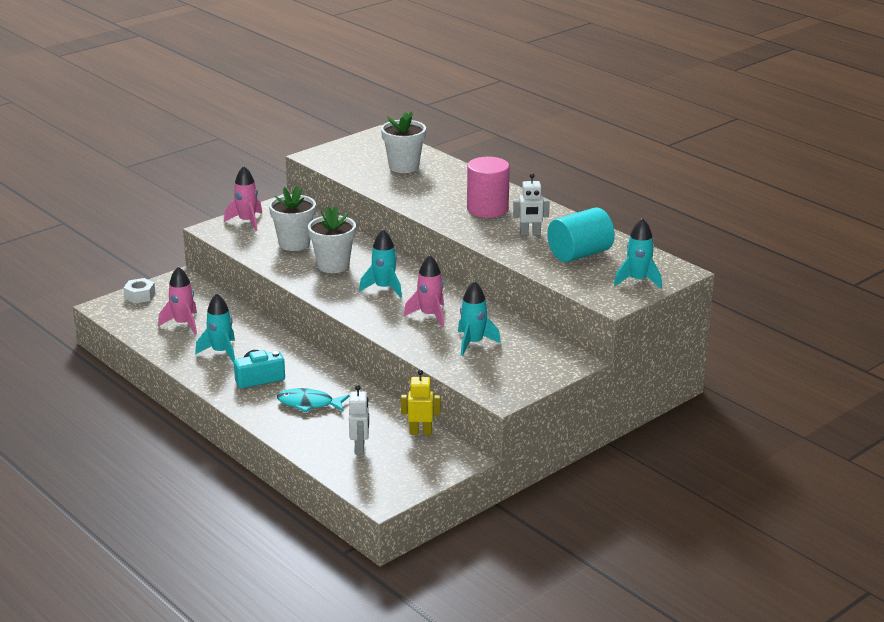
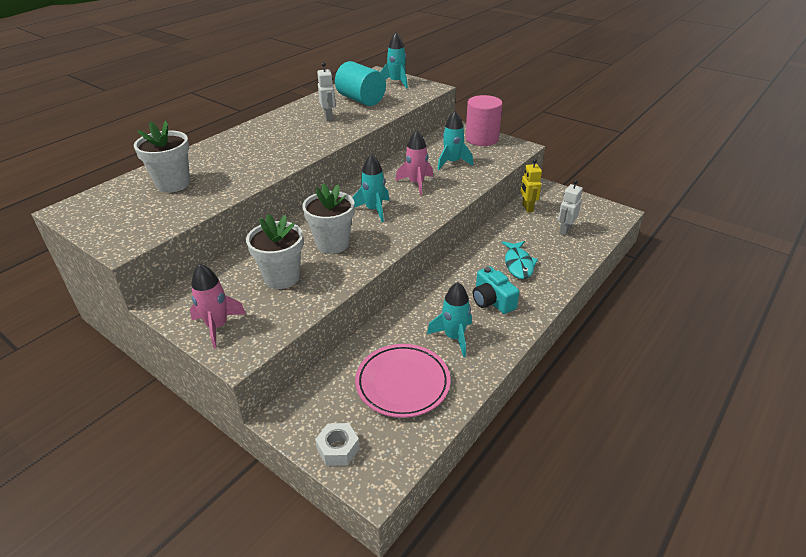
camera: 100 degrees left, 10 degrees up
(183, 324) = (402, 383): pink rocket -> pink plate
(360, 448) = (565, 230): white robot -> white robot turned 45 degrees counterclockwise
(487, 209) = (281, 136): pink cylinder -> pink cylinder (481, 139)

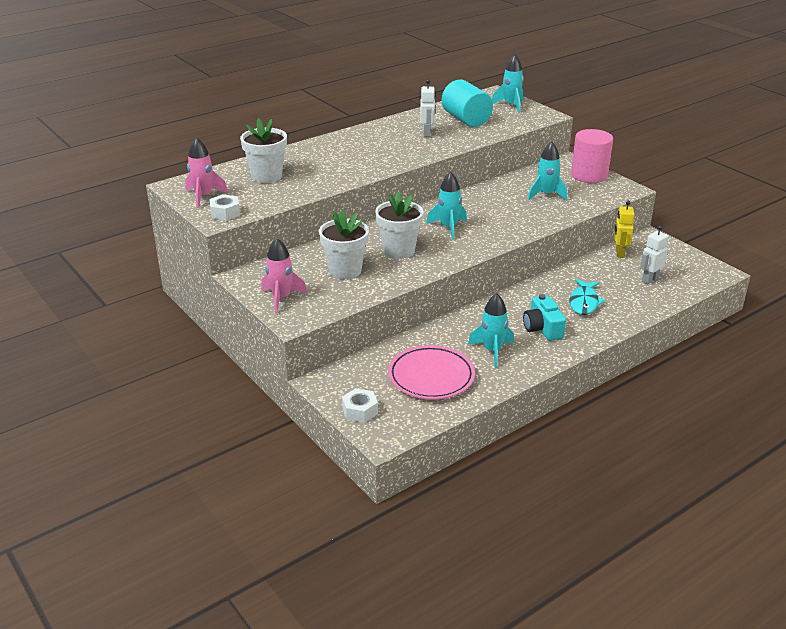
camera: 15 degrees right, 5 degrees down
(131, 235) = (225, 213): none -> white nut
(416, 184) = (500, 210): pink rocket -> pink rocket (203, 196)

